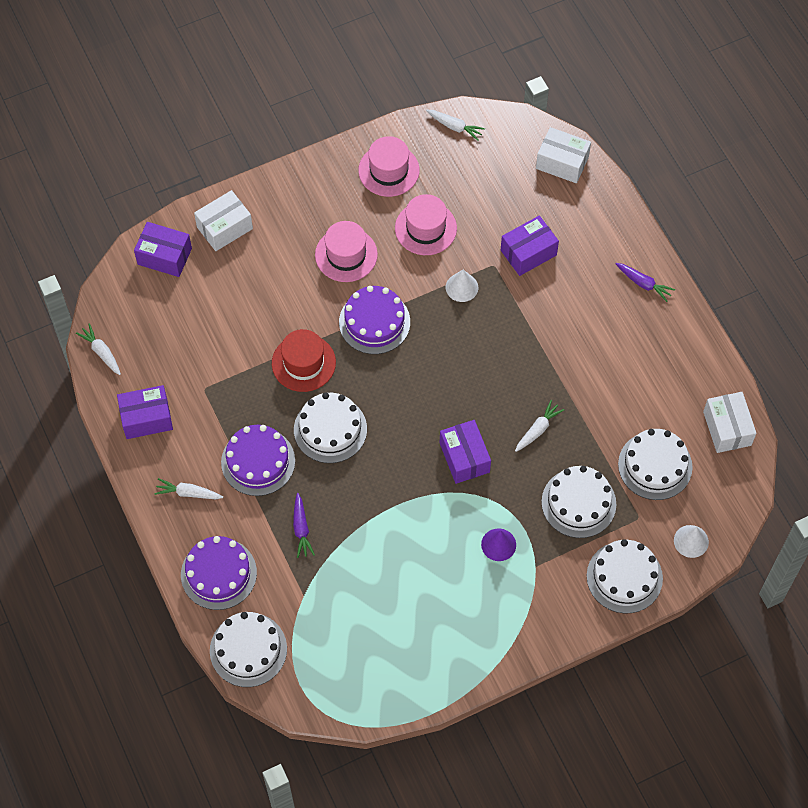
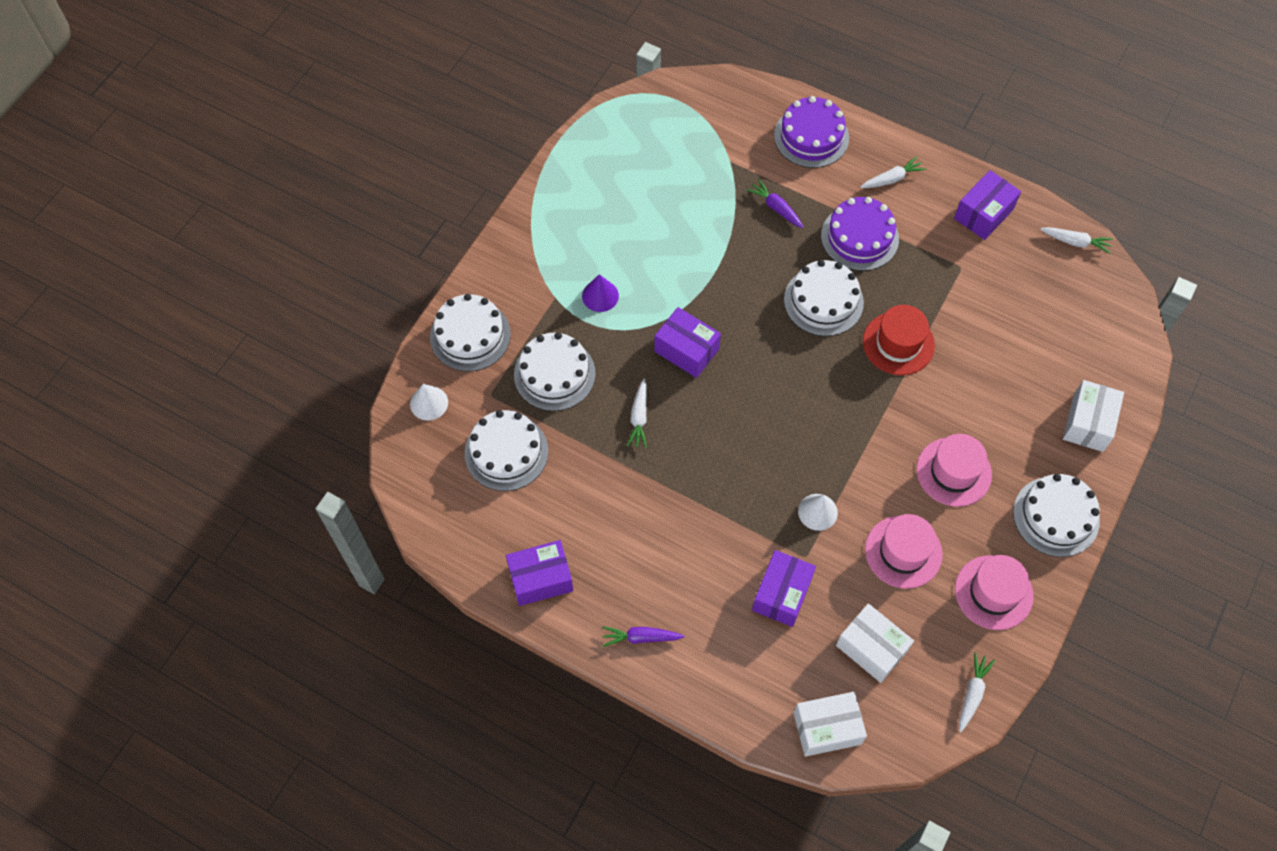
camera: 145 degrees right, 0 degrees up
(164, 256) = (1112, 360): purple box -> purple box (540, 579)
(248, 649) = (739, 100): white cake -> white cake (1056, 516)
(374, 322) = (869, 422): purple cake -> none
(455, 127) = (972, 693): white carrot -> white carrot turned 120 degrees clockwise
(727, 428) = (458, 533): white box -> white box (871, 648)

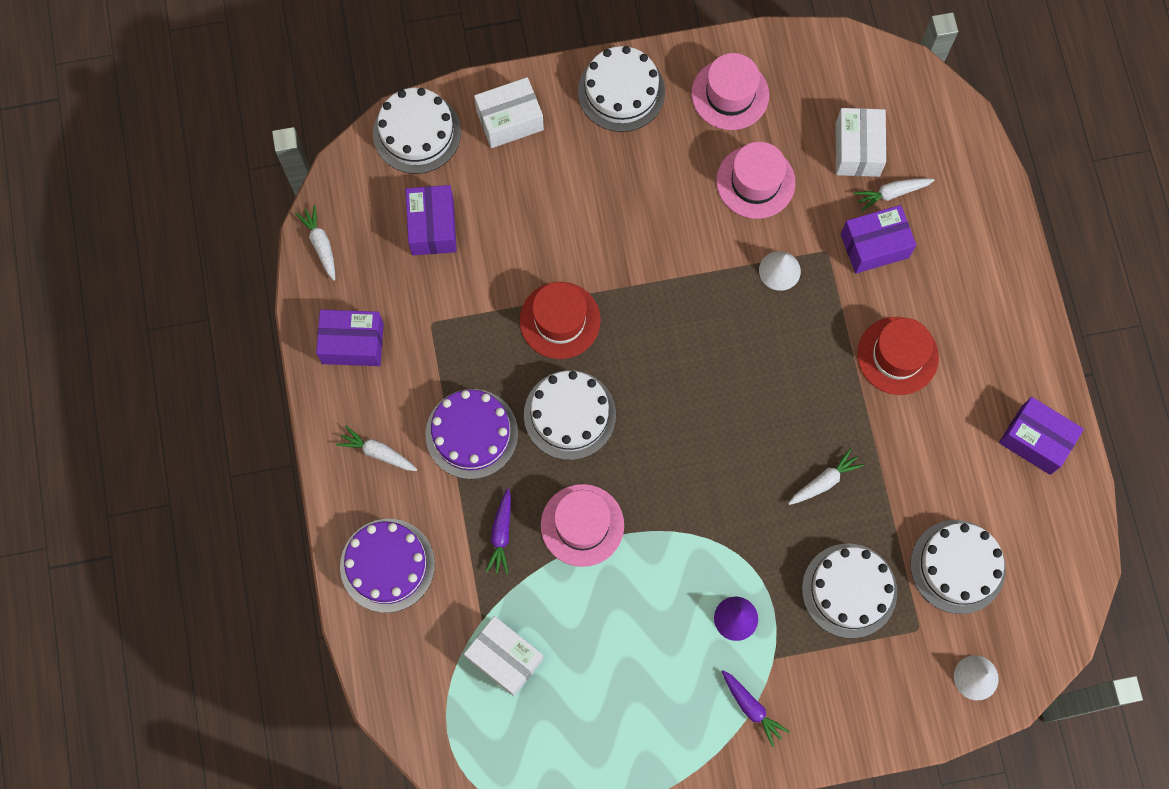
camera: 130 degrees left, 10 degrees up
(470, 335) = (880, 702): white cake -> white cake (417, 132)
(641, 637) = (1008, 323): purple carrot -> purple carrot (751, 708)
(684, 538) = (897, 356): none -> red hat
(686, 350) = (724, 494): purple box -> purple box (432, 227)
(827, 728) = (948, 137): white box -> white box (505, 658)
(953, 472) = (648, 192): pink hat -> pink hat (582, 525)
(972, 693) = (827, 56): white carrot -> white carrot (891, 193)

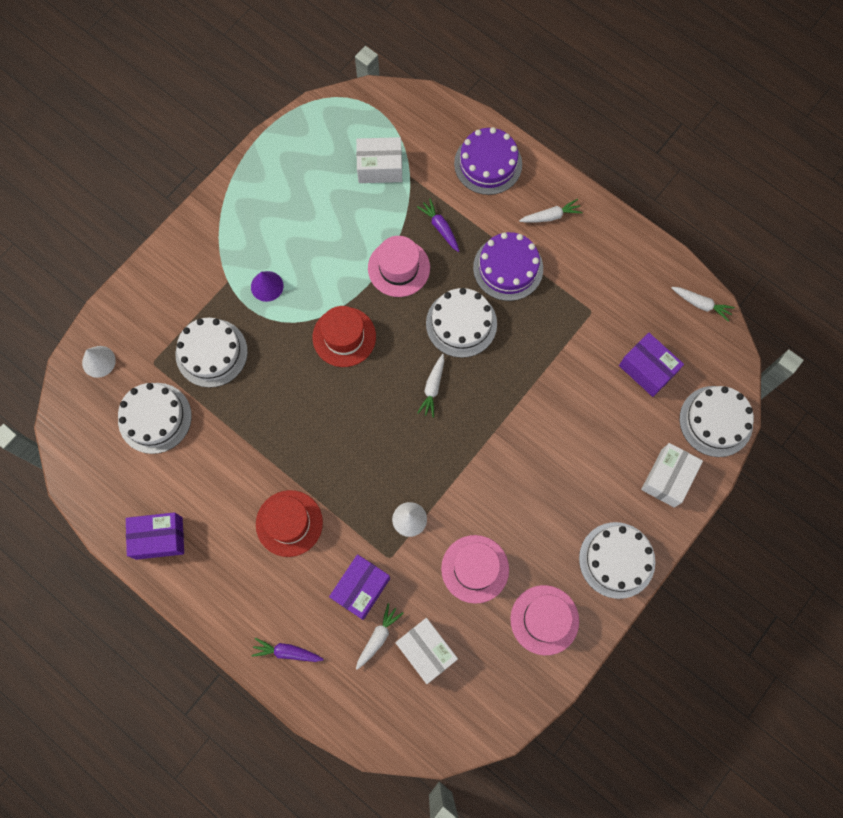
camera: 140 degrees right, 0 degrees up
(352, 343) = (624, 263): purple box -> none
(560, 320) = (518, 374): red hat -> red hat (344, 337)
(751, 708) = (220, 246): purple carrot -> purple carrot (287, 652)
(824, 481) = (275, 405): white carrot -> white carrot (433, 388)

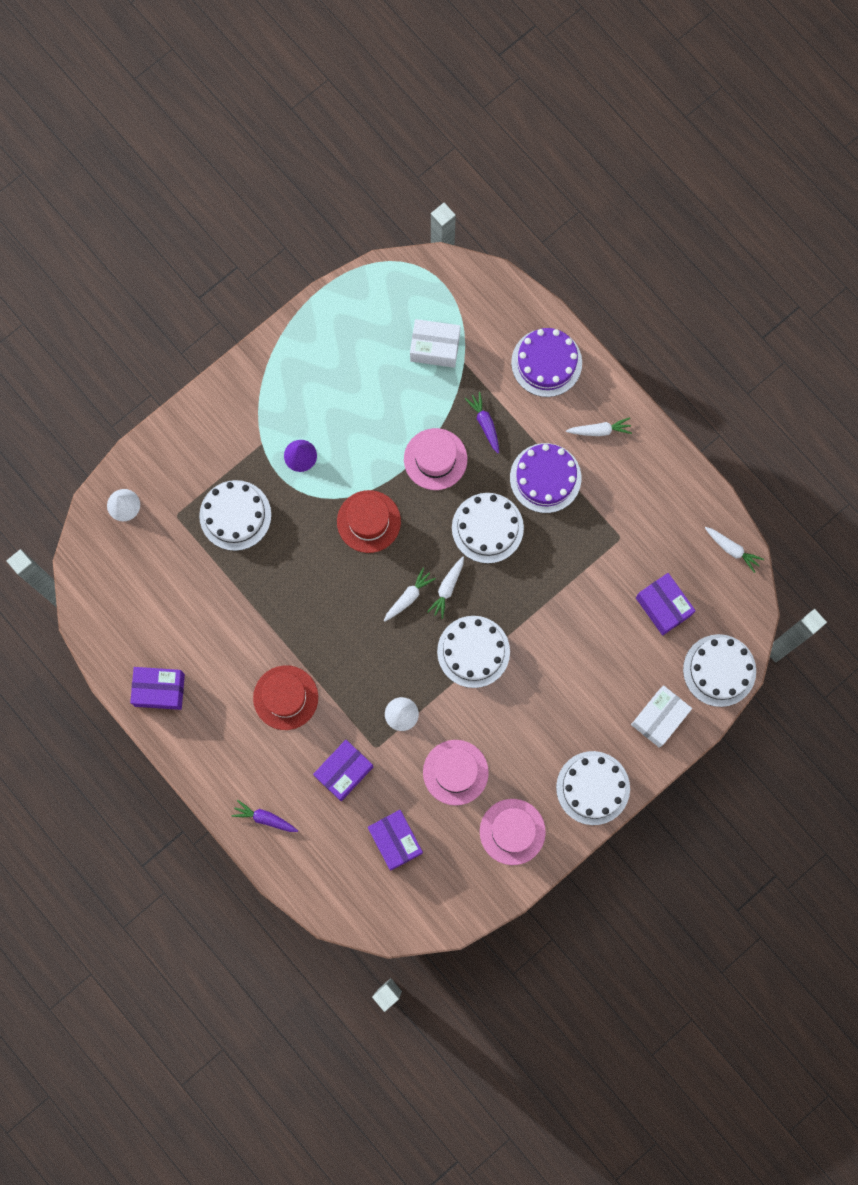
camera: 10 degrees right, 5 degrees up
(155, 418) = (171, 571): white cake -> white cake (473, 651)
(378, 637) = (352, 820): white carrot -> white carrot (408, 597)
(426, 651) = (395, 841): white box -> purple box

